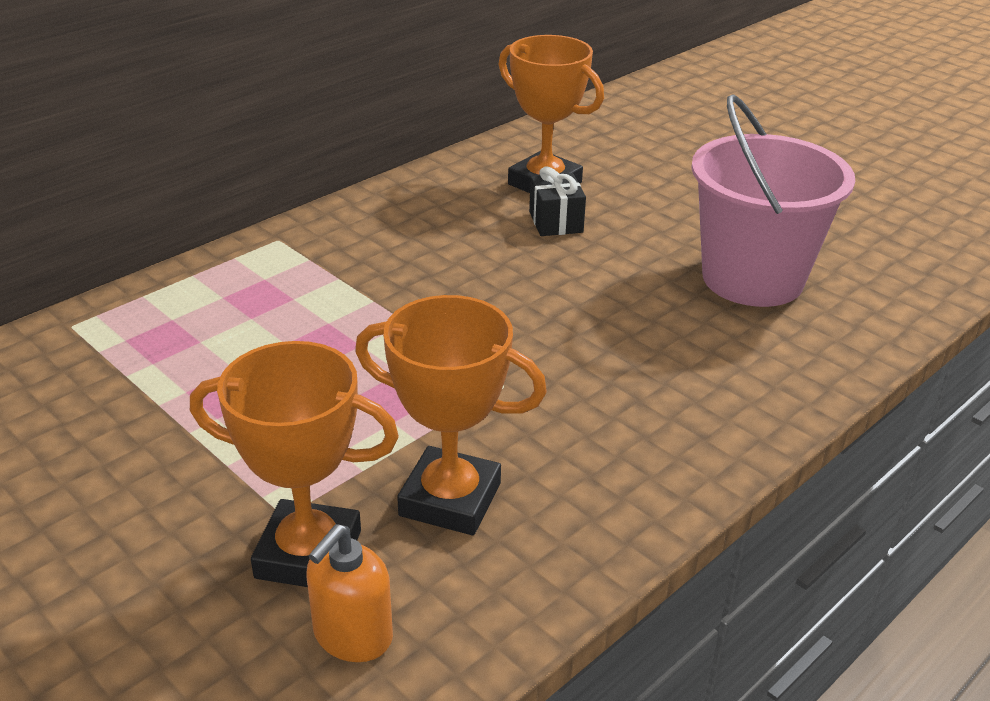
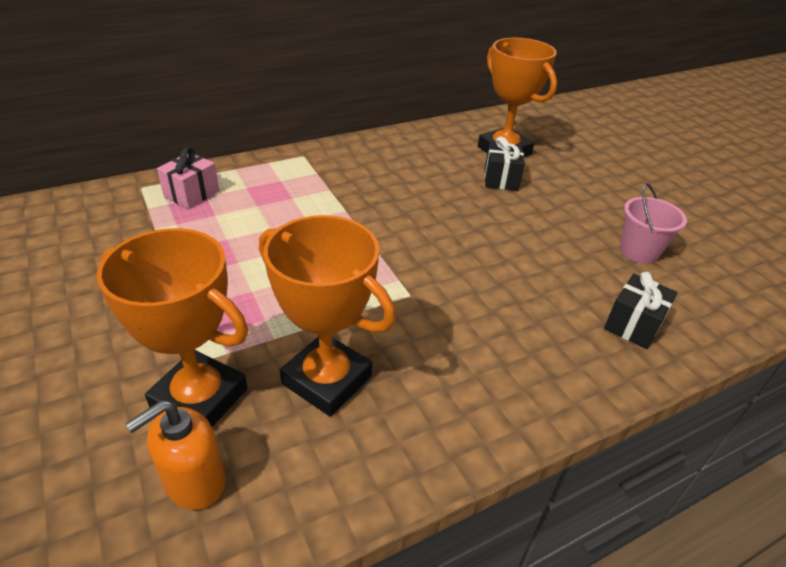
camera: 15 degrees right, 5 degrees up
(150, 320) = (192, 194): none -> pink gift
(752, 278) = (639, 251): pink bucket -> pink bucket, size x0.48
(772, 363) = (633, 325): none -> black gift

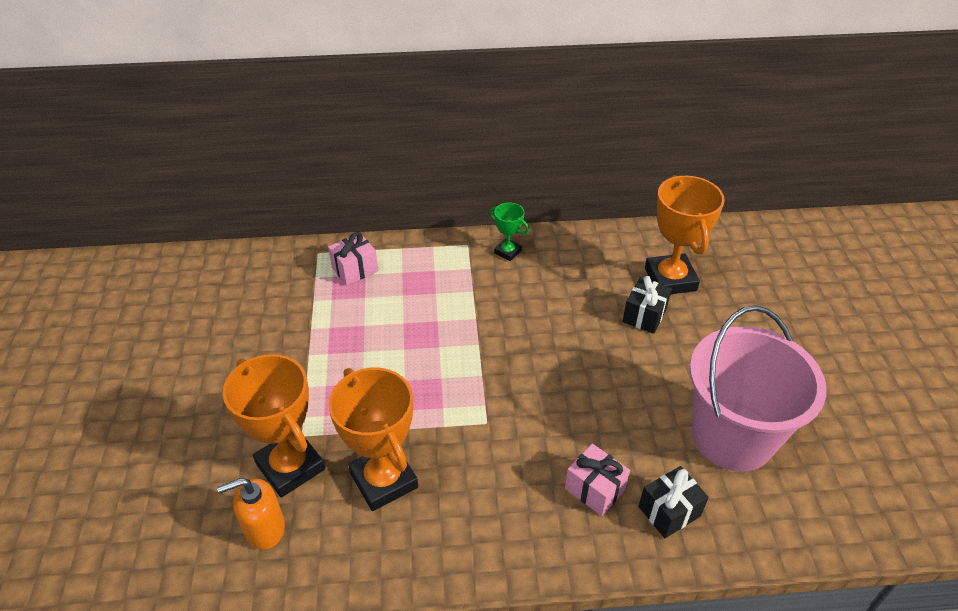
camera: 25 degrees right, 5 degrees up
(346, 155) = (507, 252): none -> green trophy
(554, 325) = (595, 489): none -> pink gift
(639, 251) = (732, 436): pink bucket -> pink bucket, size x2.10

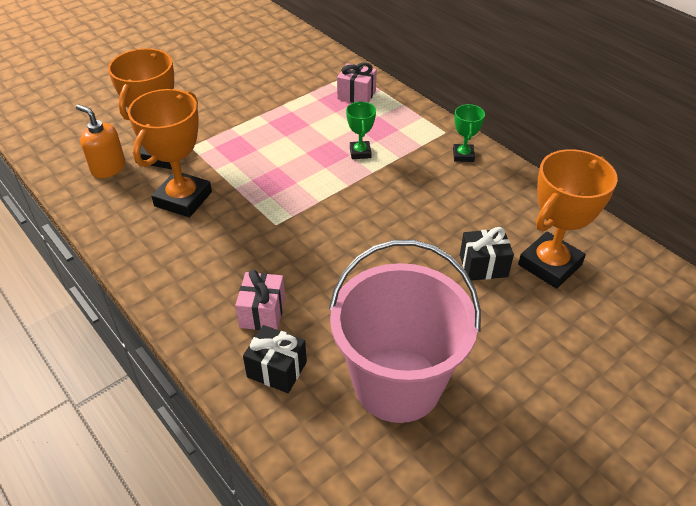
camera: 55 degrees right, 0 degrees up
(441, 312) = (360, 152): none -> green trophy

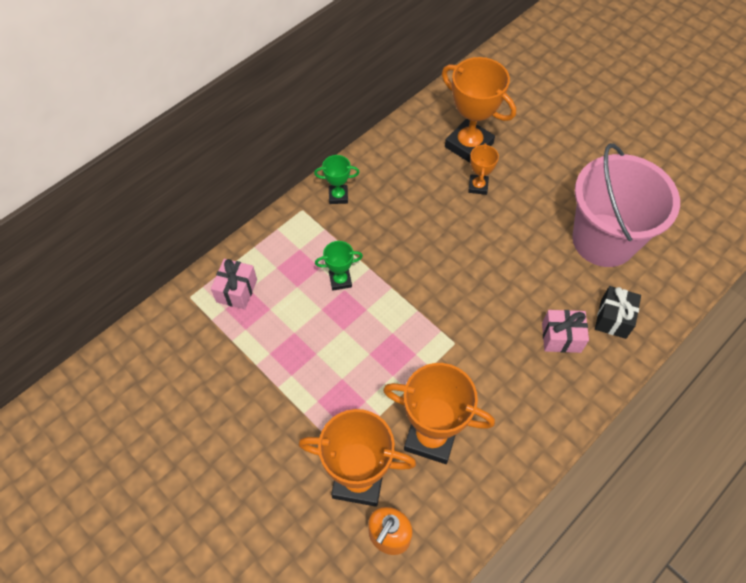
camera: 95 degrees left, 15 degrees up
(483, 266) = (478, 186): black gift -> orange trophy

